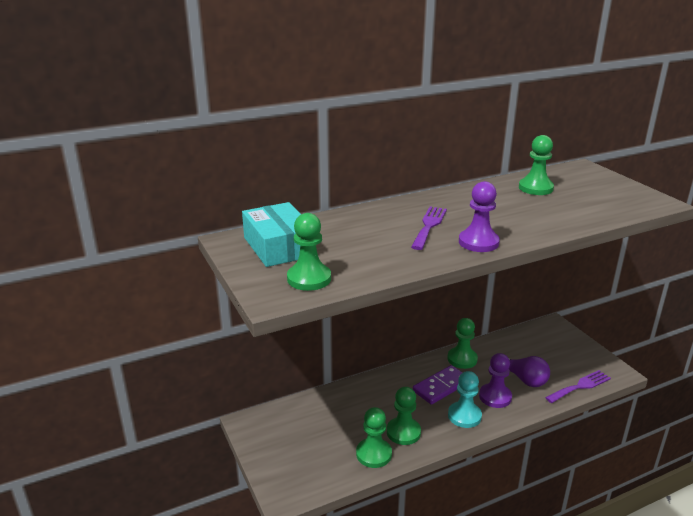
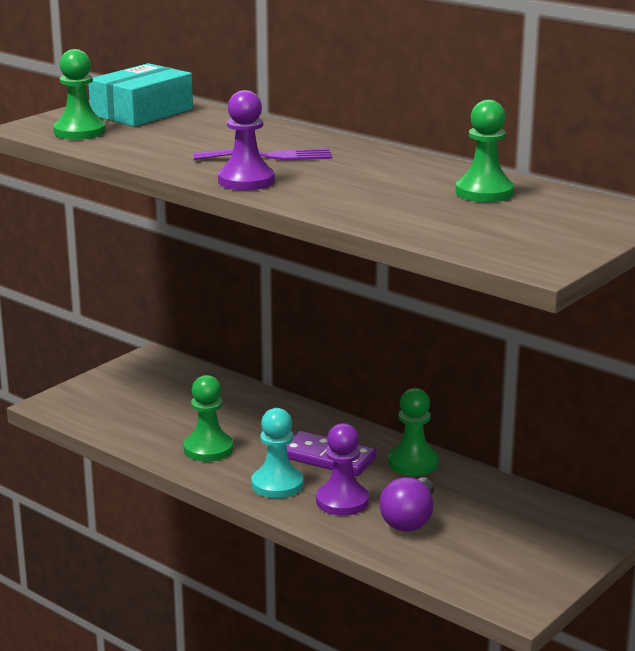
camera: 65 degrees right, 5 degrees down
(374, 454) = (153, 438): green pawn -> none
(580, 386) = (439, 570): purple fork -> none

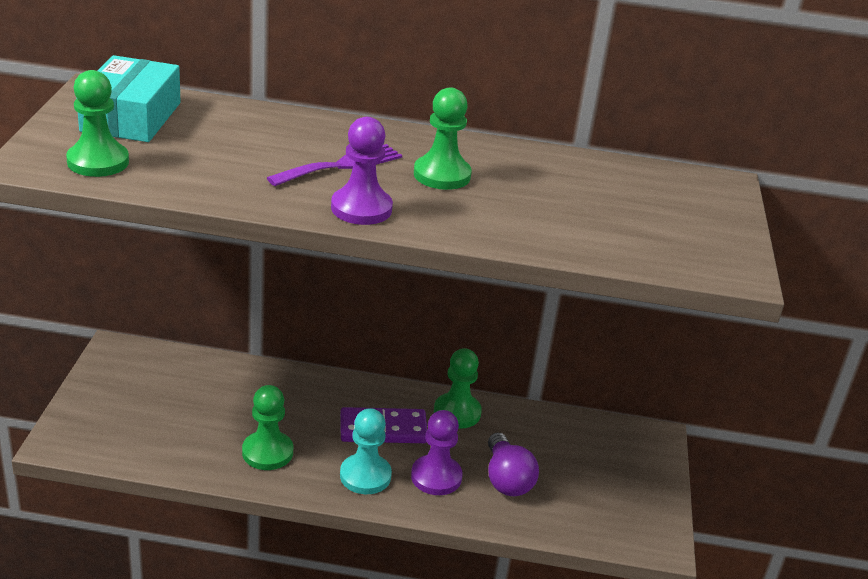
camera: 35 degrees left, 10 degrees up
(484, 192) = (583, 180): green pawn -> green pawn (442, 175)

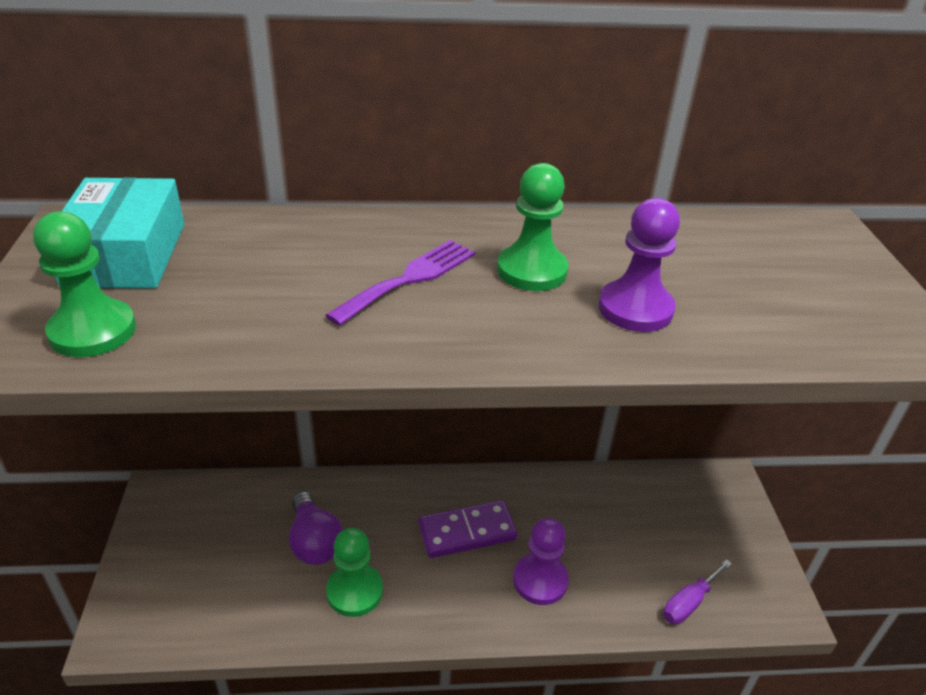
camera: 10 degrees left, 5 degrees up
(361, 208) = (459, 339): purple pawn -> purple pawn (635, 309)
(365, 476) = (467, 597): turquoise pawn -> none
(457, 412) = (534, 494): green pawn -> none
(506, 479) = (610, 566): purple light bulb -> purple light bulb (314, 542)
(568, 519) = (689, 603): none -> purple screwdriver

